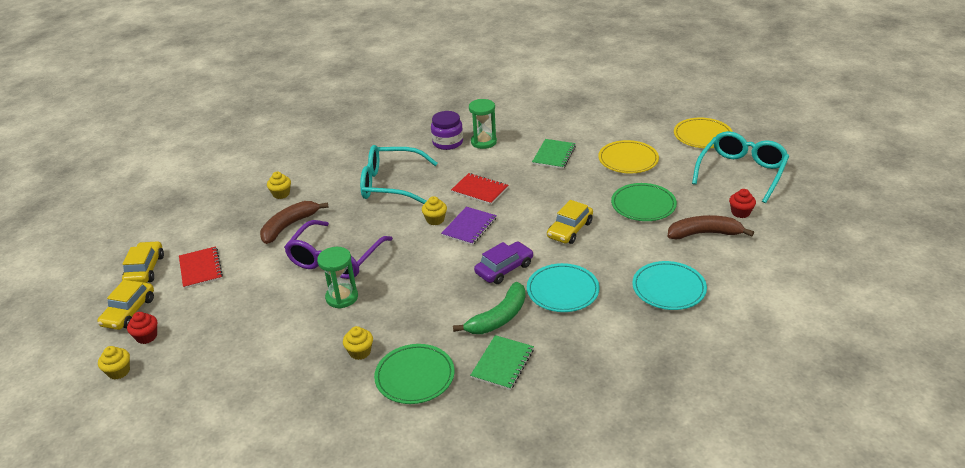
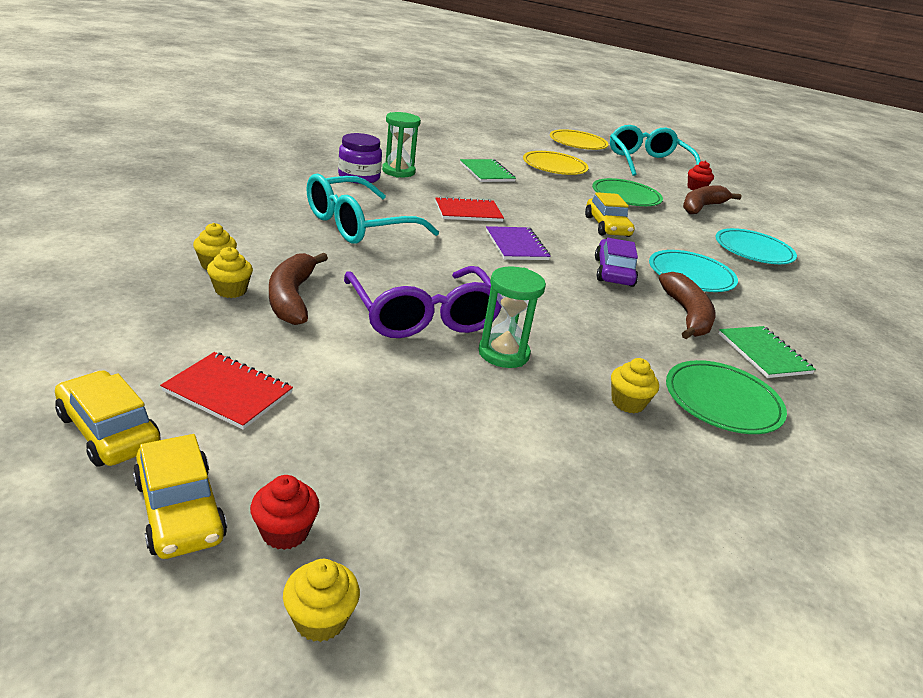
camera: 50 degrees left, 5 degrees down
(435, 220) = (470, 247): yellow cupcake -> yellow cupcake (231, 290)
(498, 317) = (686, 315): green banana -> brown banana

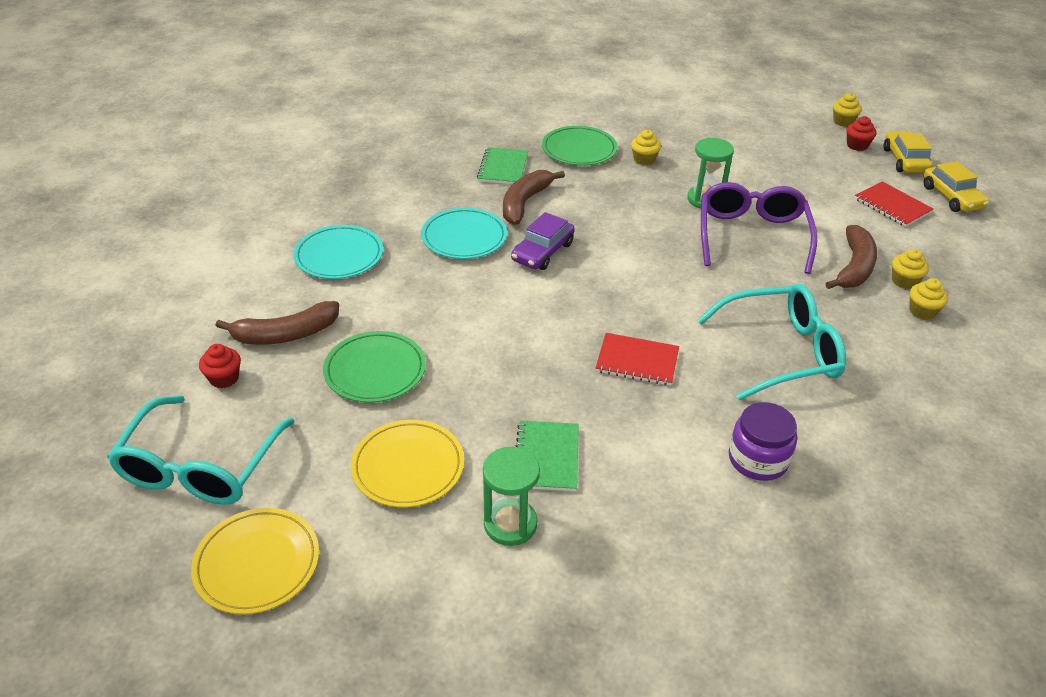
camera: 150 degrees left, 10 degrees up
(398, 171) = (692, 471): green hourglass -> green hourglass (510, 524)
(516, 245) = (616, 298): purple notebook -> none
(607, 226) = (477, 314): yellow car -> none

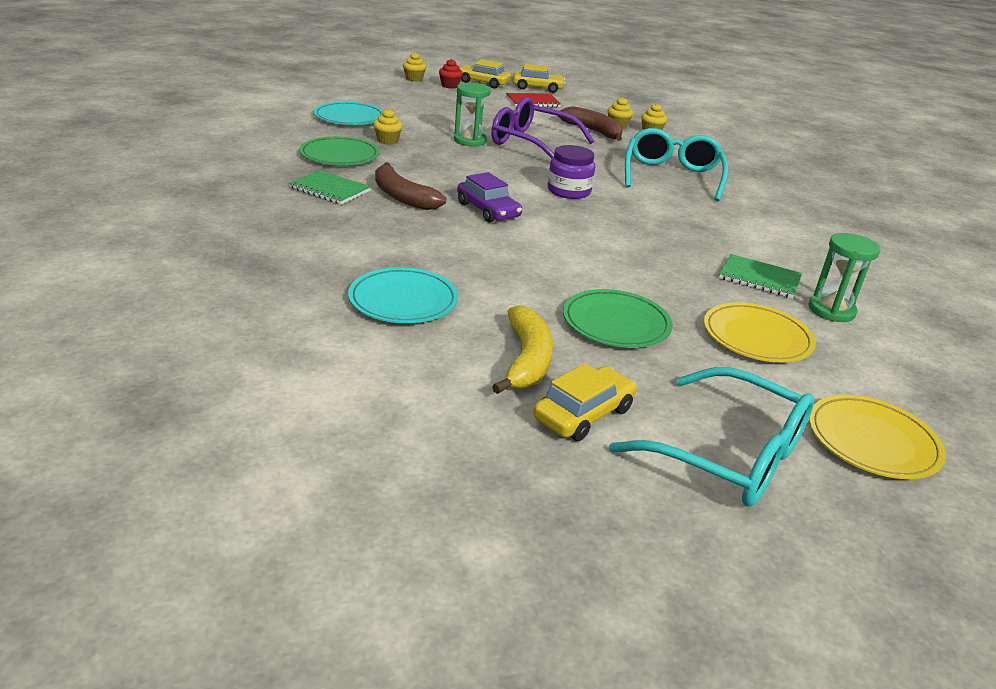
camera: 70 degrees left, 10 degrees down
(224, 378) = (583, 414): red cupcake -> yellow car
(286, 334) = (526, 360): brown banana -> yellow banana
(464, 237) = (432, 234): turquoise plate -> turquoise plate (349, 117)
(637, 361) = (659, 218): red notebook -> none
(758, 459) = (778, 214): purple jar -> purple jar (569, 191)

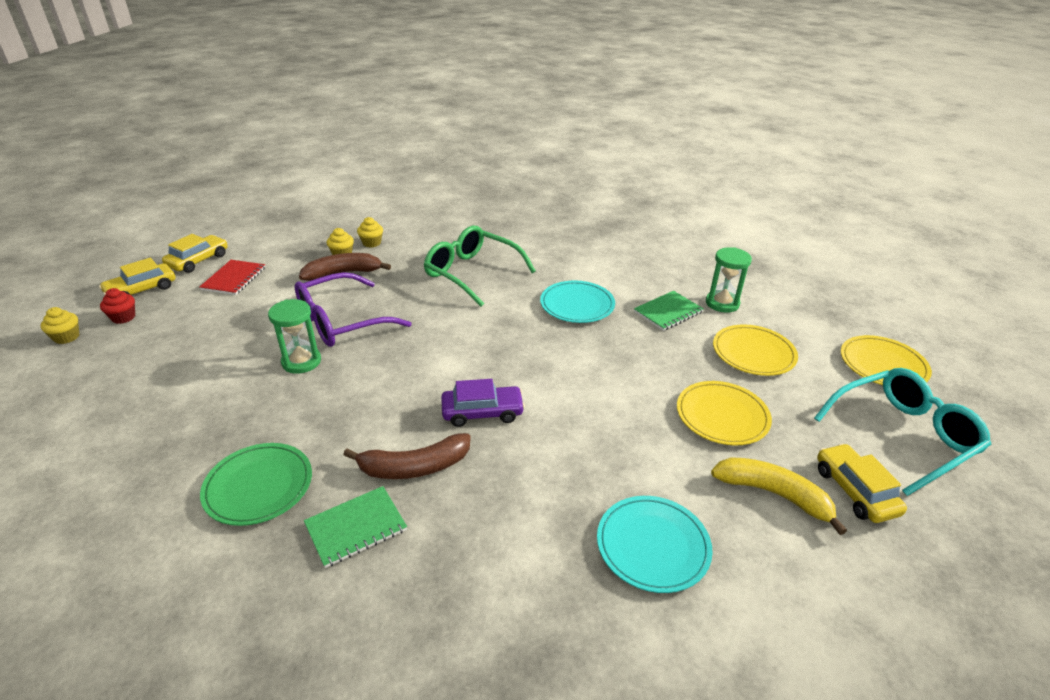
camera: 60 degrees left, 5 degrees up
(349, 117) = (140, 438): turquoise plate -> turquoise plate (577, 305)
(387, 141) = (247, 427): yellow cupcake -> none
(569, 191) = (469, 343): purple jar -> none
(616, 323) = (722, 416): green plate -> yellow plate
(672, 176) = (472, 273): turquoise glasses -> green glasses

